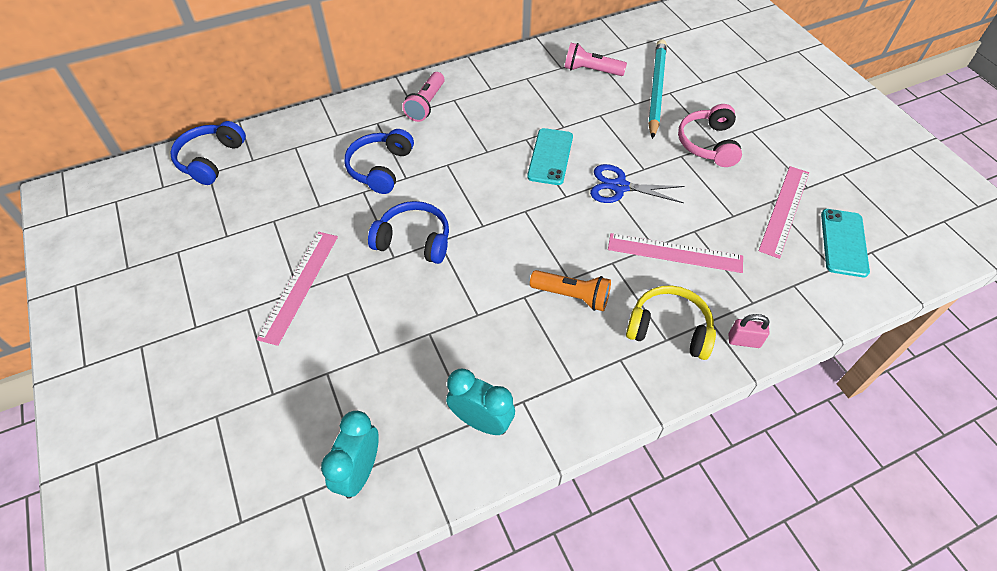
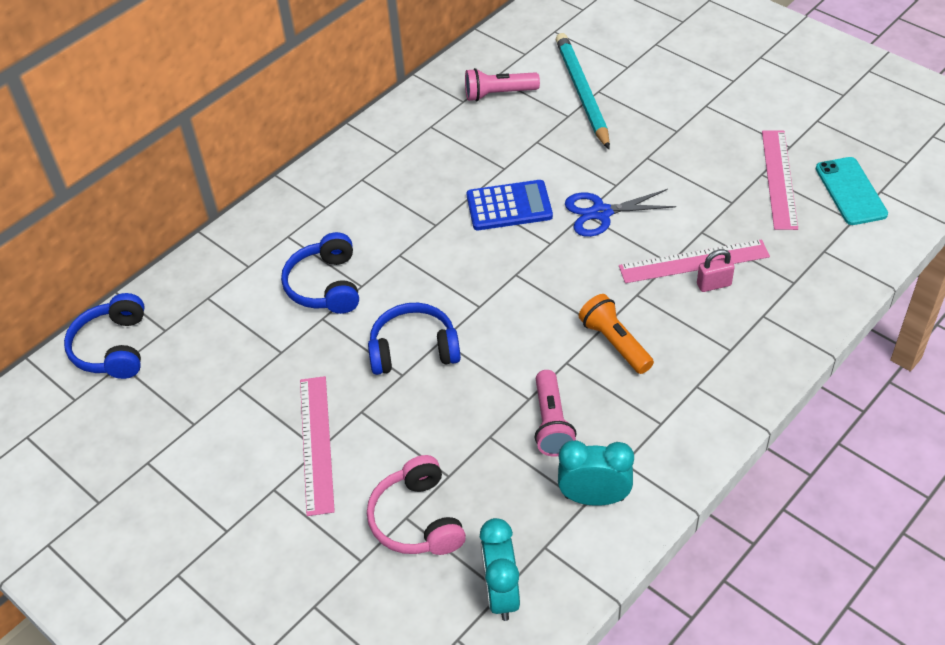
camera: 20 degrees left, 5 degrees down
(426, 104) = (333, 196): pink flashlight -> pink flashlight (551, 423)
(550, 156) = (509, 206): turquoise phone -> blue calculator
(572, 296) = (615, 343): orange flashlight -> orange flashlight turned 120 degrees counterclockwise
(669, 329) = (728, 339): yellow headphones -> none
(708, 144) = (669, 135): pink headphones -> pink headphones (417, 519)
(744, 341) = (804, 322): pink padlock -> pink padlock (713, 284)

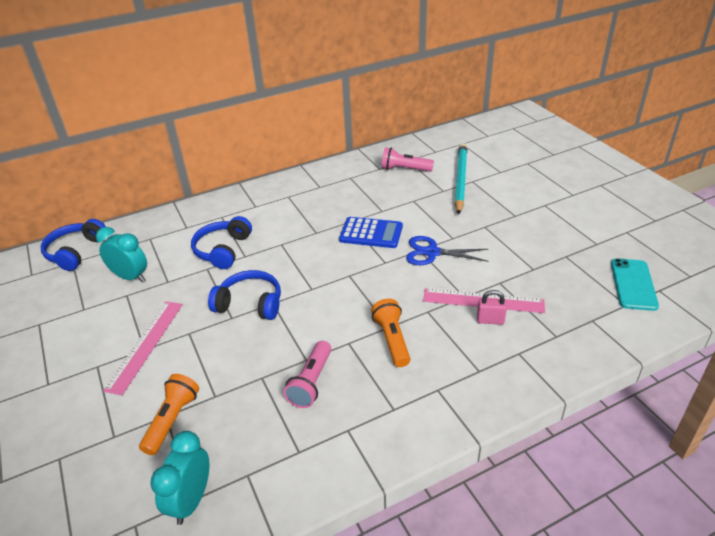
camera: 20 degrees right, 10 degrees down
(417, 519) = (172, 420): pink headphones -> orange flashlight
(594, 498) = (308, 449): turquoise clock -> turquoise clock (130, 277)
(778, 179) = (578, 262): pink ruler -> none

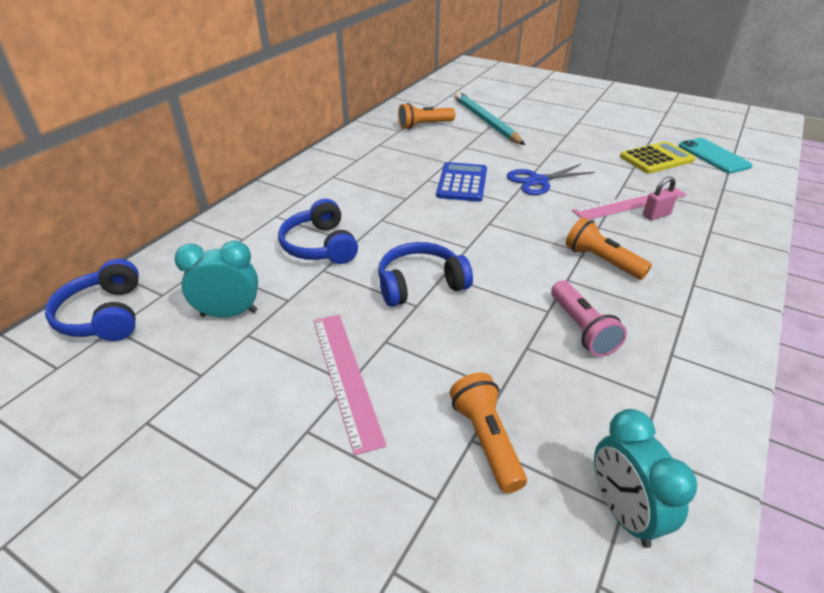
camera: 35 degrees left, 0 degrees up
(371, 233) = (462, 183): blue calculator -> blue calculator turned 60 degrees counterclockwise
(404, 169) = (424, 125): pink flashlight -> orange flashlight
(569, 267) = (656, 158): none -> yellow calculator

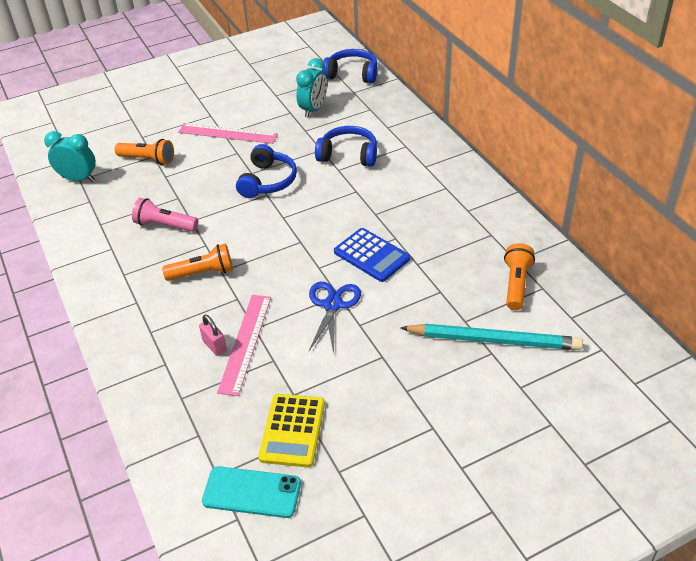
camera: 125 degrees right, 5 degrees up
(656, 215) = (214, 346): pink padlock -> pink padlock turned 45 degrees counterclockwise

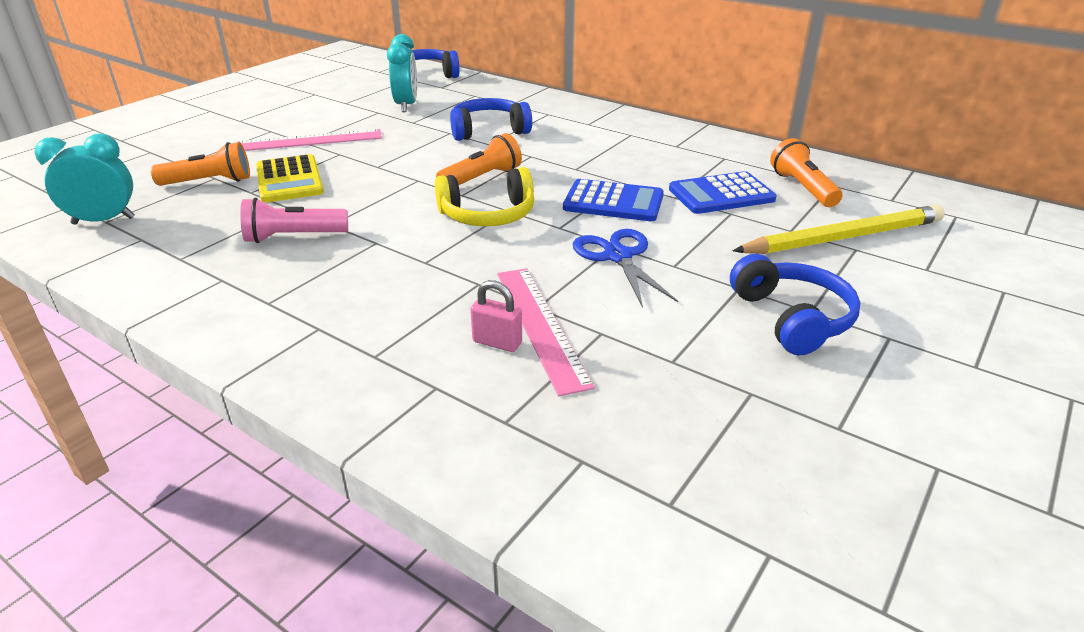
camera: 30 degrees left, 10 degrees down
(203, 273) = (399, 270): orange flashlight -> orange flashlight (482, 178)
(252, 492) = (750, 505): turquoise phone -> none
(267, 181) = (407, 169): blue headphones -> blue headphones (791, 318)
(284, 242) = (488, 215): none -> yellow headphones
(292, 430) = (719, 403): yellow calculator -> yellow calculator (289, 180)
(451, 271) = (721, 194): none -> blue calculator
(493, 340) = (843, 238): turquoise pencil -> yellow pencil

